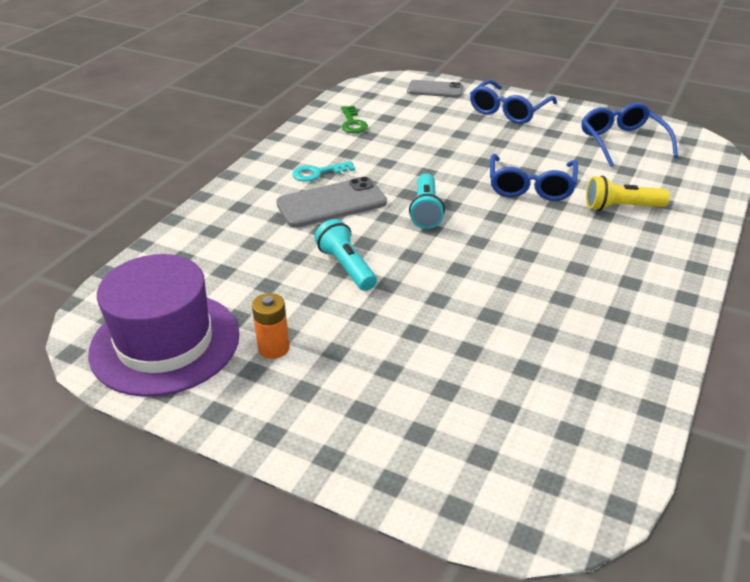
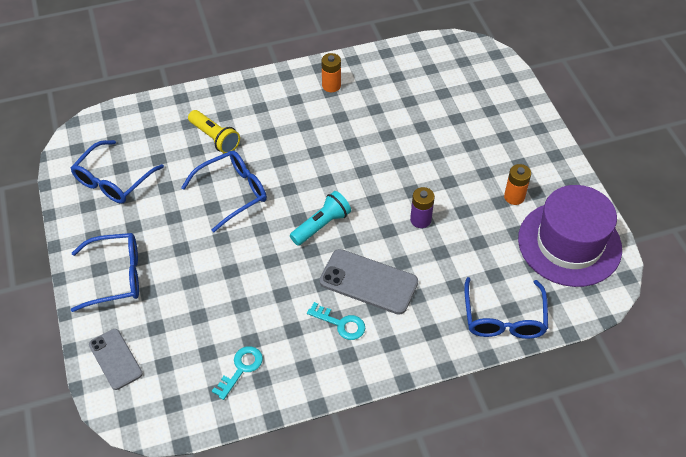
camera: 135 degrees left, 15 degrees up
(182, 247) = (504, 318): none -> blue glasses
(346, 267) = (420, 220): turquoise flashlight -> purple battery
(352, 123) = (241, 369): green key -> turquoise key
(627, 321) = (331, 86): none -> orange battery

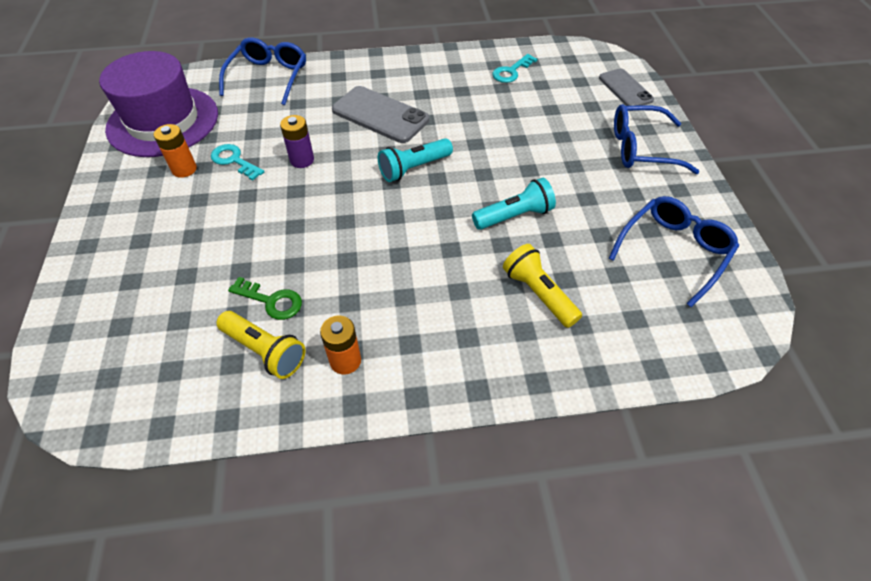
camera: 170 degrees left, 0 degrees up
(233, 192) = (514, 216): blue glasses -> turquoise flashlight
(341, 323) = (417, 89): turquoise key -> turquoise key (234, 161)
(381, 84) = (265, 351): none -> yellow flashlight
(391, 111) = (271, 301): none -> green key

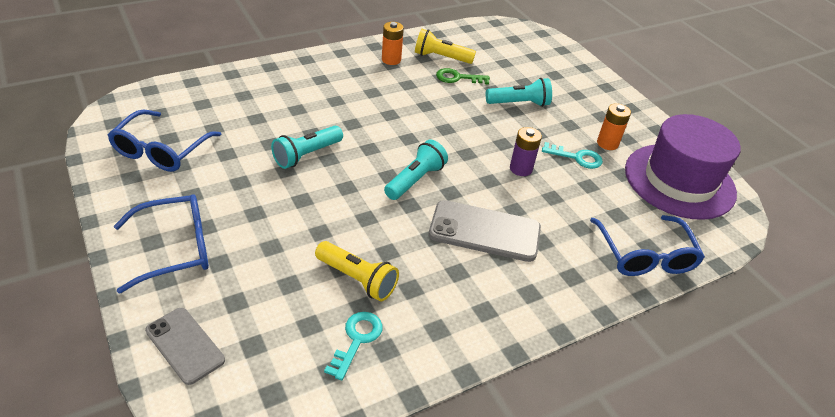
camera: 155 degrees right, 10 degrees down
(228, 240) = (519, 103): none -> turquoise flashlight
(538, 293) = (276, 107): yellow flashlight -> yellow flashlight (357, 279)

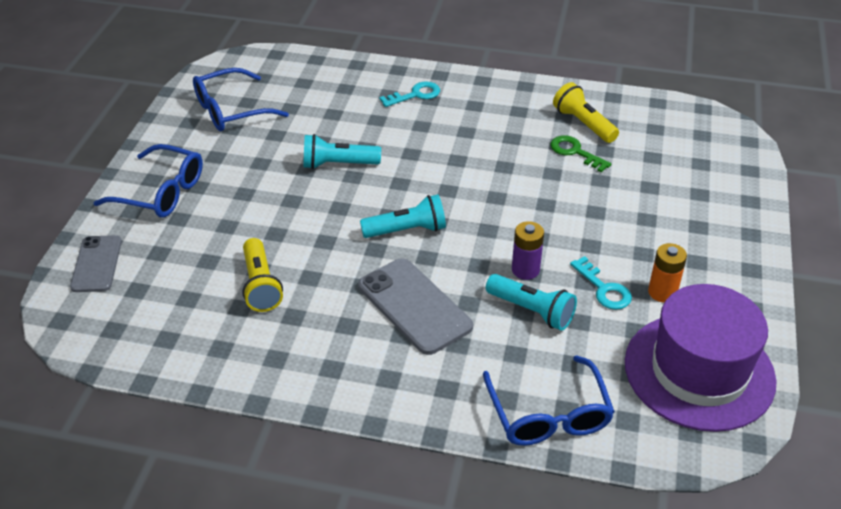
camera: 45 degrees right, 0 degrees up
(356, 340) = (208, 329): turquoise key -> turquoise key (415, 95)
(391, 60) = (525, 106): orange battery -> none
(519, 103) = (611, 206): turquoise flashlight -> turquoise flashlight (532, 311)
(645, 255) = (548, 415): blue glasses -> blue glasses turned 45 degrees counterclockwise

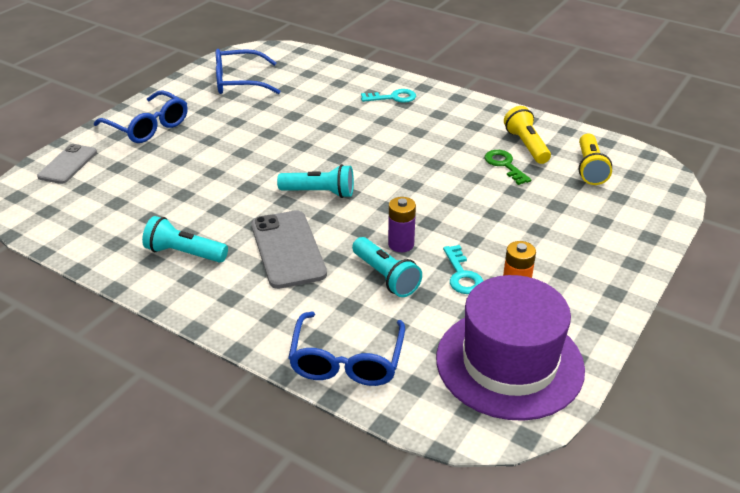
camera: 20 degrees right, 5 degrees down
(260, 285) = (176, 206): yellow flashlight -> yellow flashlight (590, 168)
(338, 164) = (296, 134): turquoise flashlight -> turquoise flashlight (184, 253)

